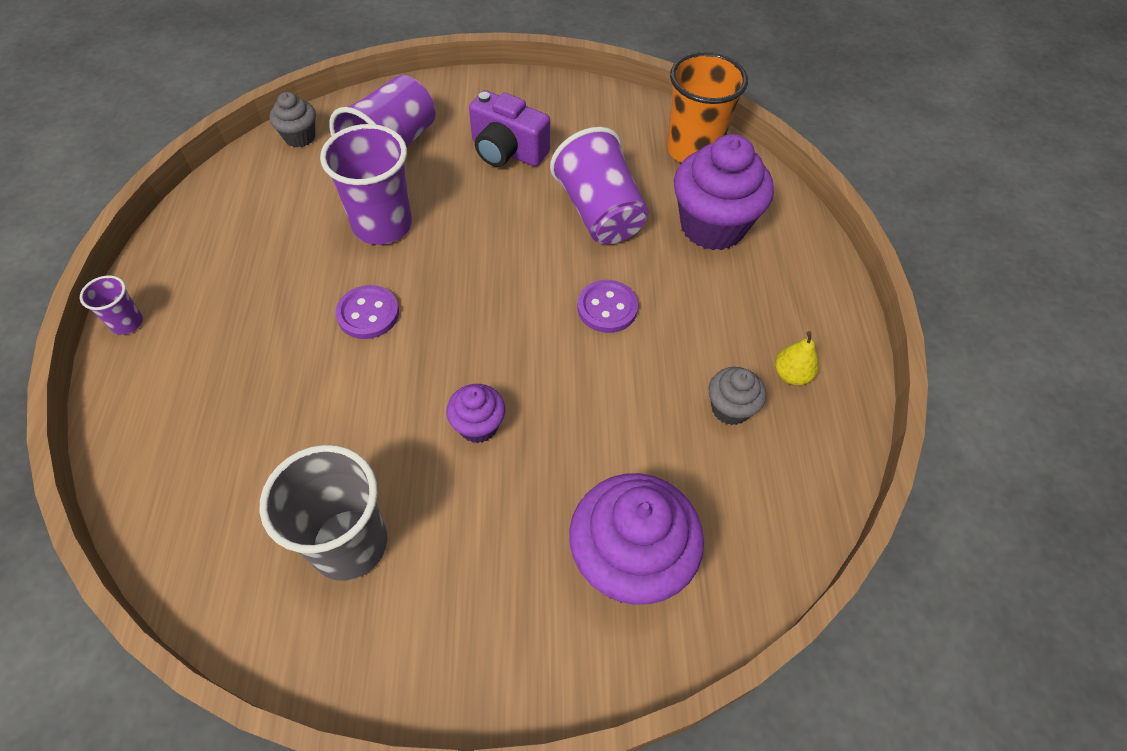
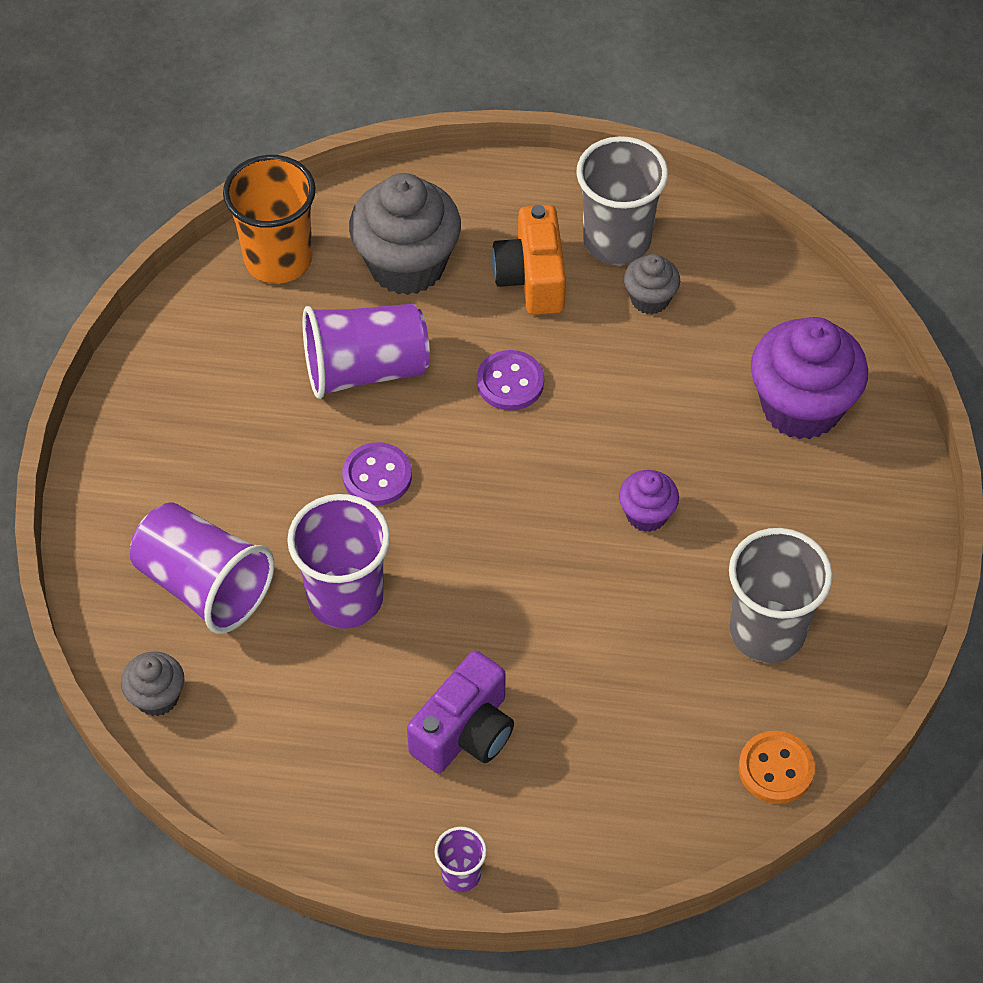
camera: 80 degrees left, 0 degrees up
(192, 562) = (776, 769): none -> orange button
(368, 314) = (484, 614): purple button -> purple button (377, 476)
(507, 151) = (238, 454): purple camera -> purple camera (465, 732)
(712, 226) = (407, 265): purple cupcake -> grey cupcake
(725, 312) = (532, 278): none -> orange camera
(791, 375) = (616, 241): yellow pear -> grey cup

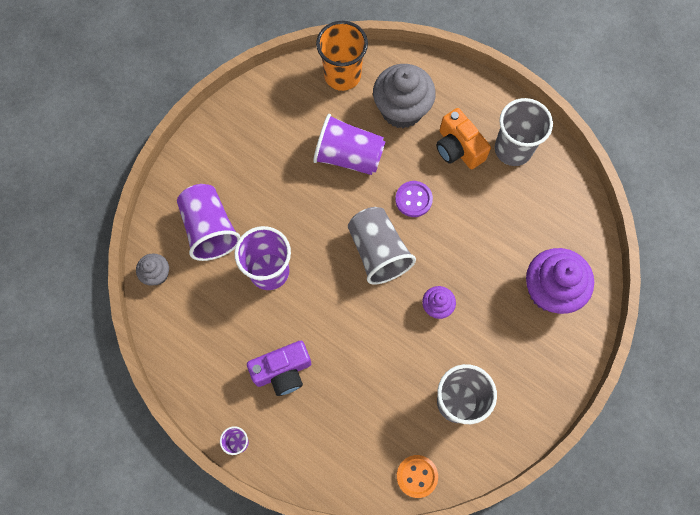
camera: 30 degrees right, 15 degrees up
(377, 476) = (321, 215): purple button -> none
(503, 483) = (378, 252): none -> grey cup
(532, 278) = (458, 148): orange camera -> orange camera turned 60 degrees counterclockwise
(650, 299) = (510, 190): grey cupcake -> none

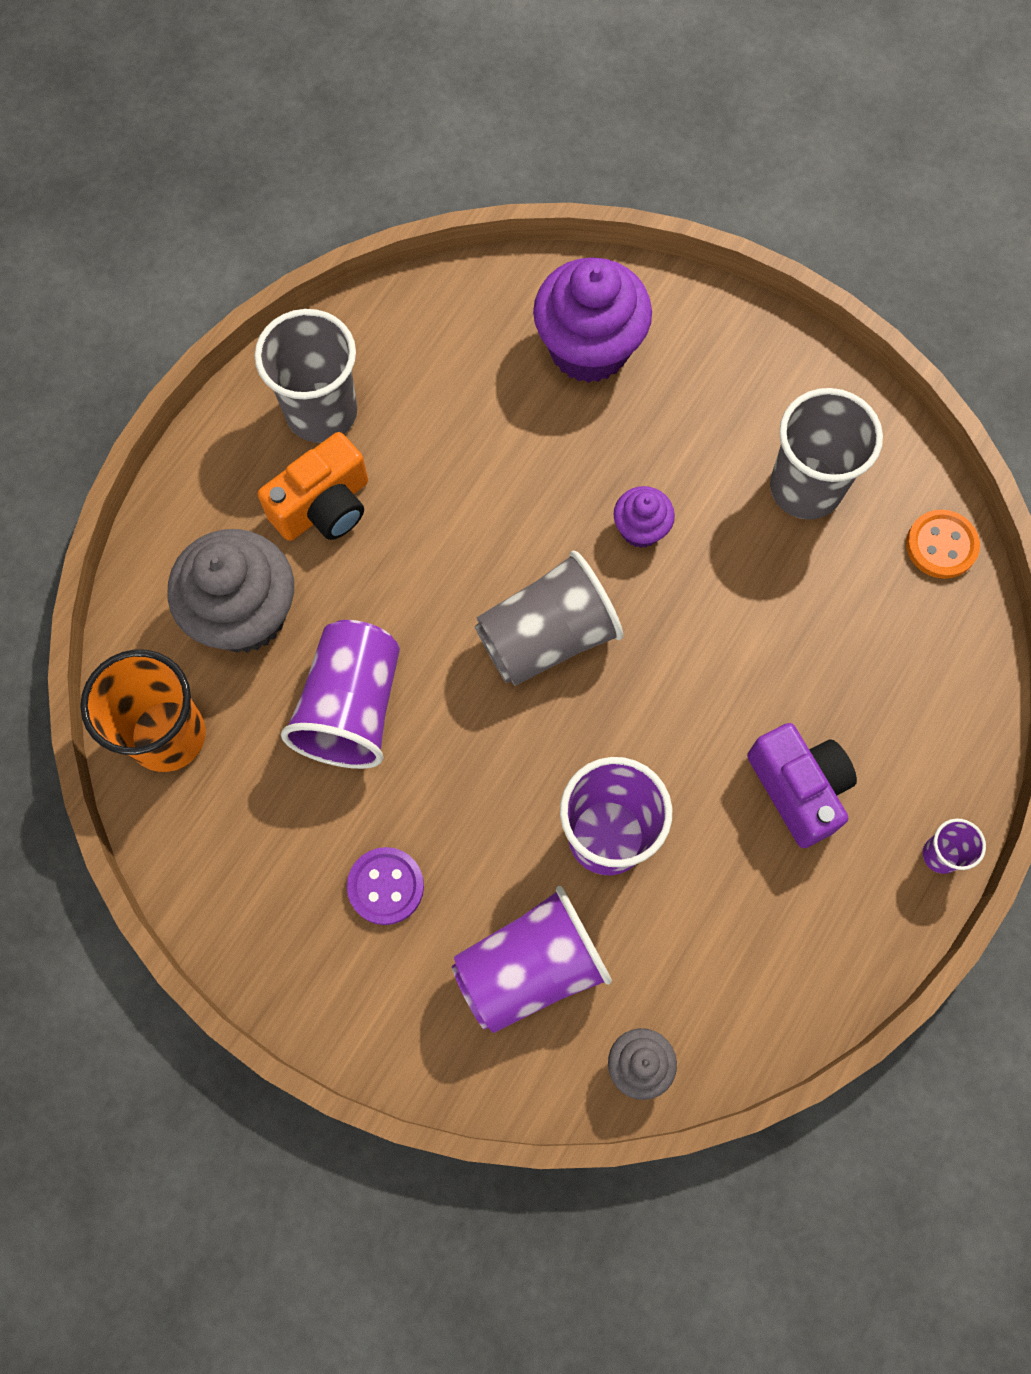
camera: 95 degrees left, 0 degrees up
(413, 199) = (436, 580): purple button -> purple button (385, 886)

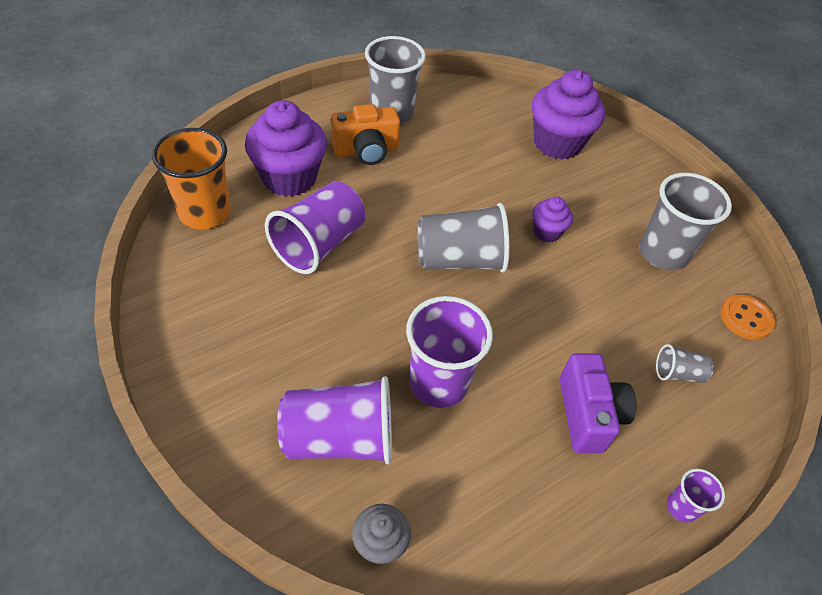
camera: 20 degrees right, 20 degrees down
(245, 614) = (289, 178): grey cupcake -> purple cupcake
(385, 886) = (276, 345): purple button -> none
(883, 675) = (678, 373): none -> grey cup

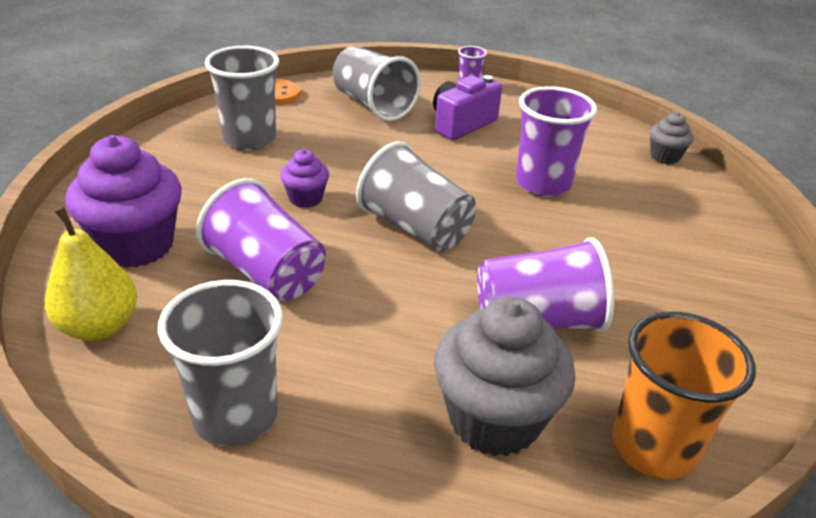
camera: 130 degrees left, 15 degrees down
(289, 178) = (494, 419): purple cupcake -> grey cupcake
(340, 438) = (650, 201): purple cup -> purple cup (267, 273)
(366, 151) = (350, 386): orange camera -> none
(495, 106) = (99, 327): none -> yellow pear
(678, 373) = (373, 105): grey cup -> grey cup, size x2.07

